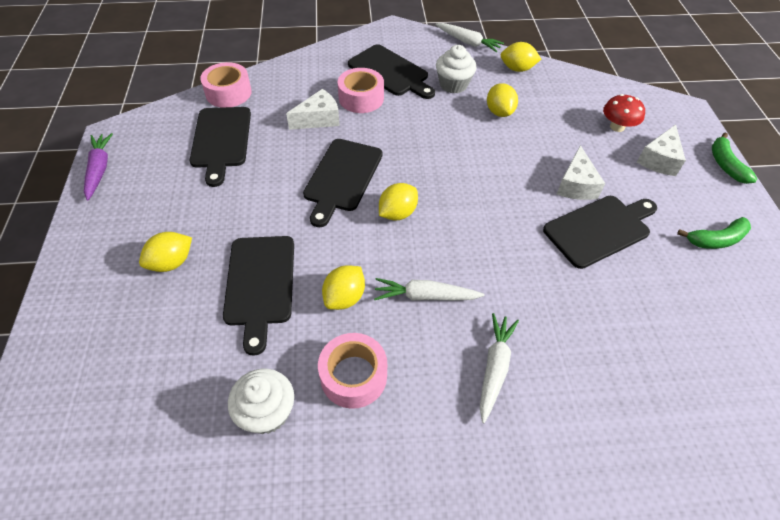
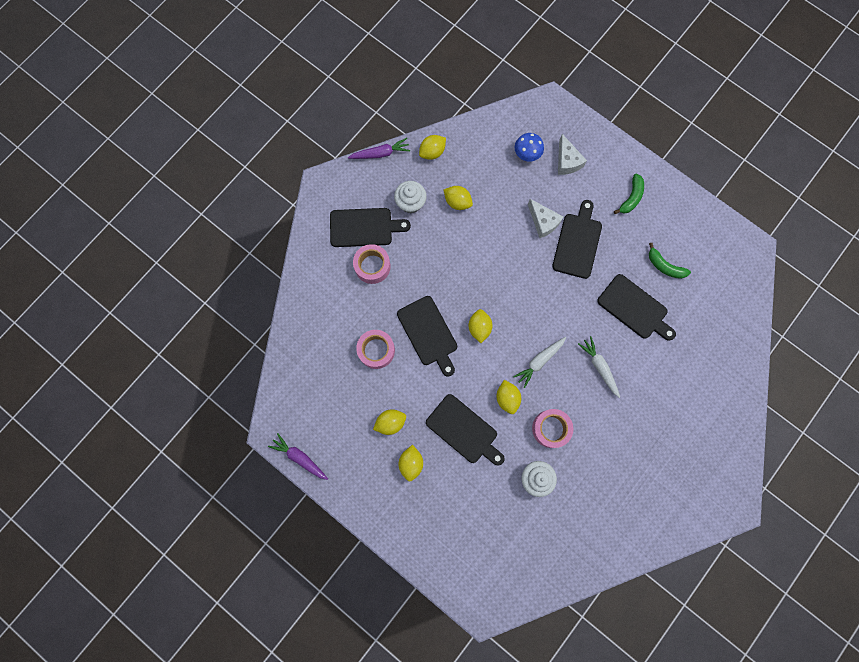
camera: 45 degrees left, 25 degrees up
(207, 213) = (390, 422): none -> yellow lemon
(221, 140) = (336, 374): black cutting board -> black cutting board (634, 308)
(228, 93) = (293, 338): pink tape -> pink tape (376, 350)
(319, 119) = (368, 306): white cheese -> none
(468, 42) = (380, 153): white carrot -> purple carrot
(617, 127) = (527, 153): red mushroom -> blue mushroom
(725, 165) = (600, 134): green banana -> green banana (664, 266)

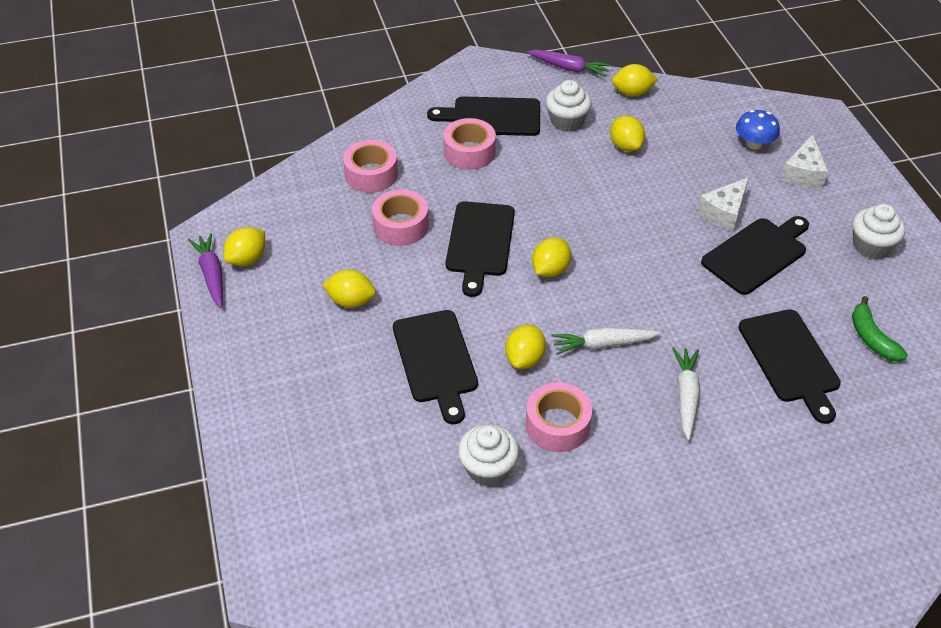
camera: 35 degrees right, 30 degrees down
(329, 322) = (371, 174): none -> pink tape
(364, 227) = (492, 117): black cutting board -> black cutting board turned 150 degrees clockwise
(411, 463) = (336, 355): yellow lemon -> yellow lemon (247, 259)
(543, 222) = (724, 213): white cheese -> white cheese turned 45 degrees clockwise
(631, 197) = (871, 246): green banana -> white cupcake

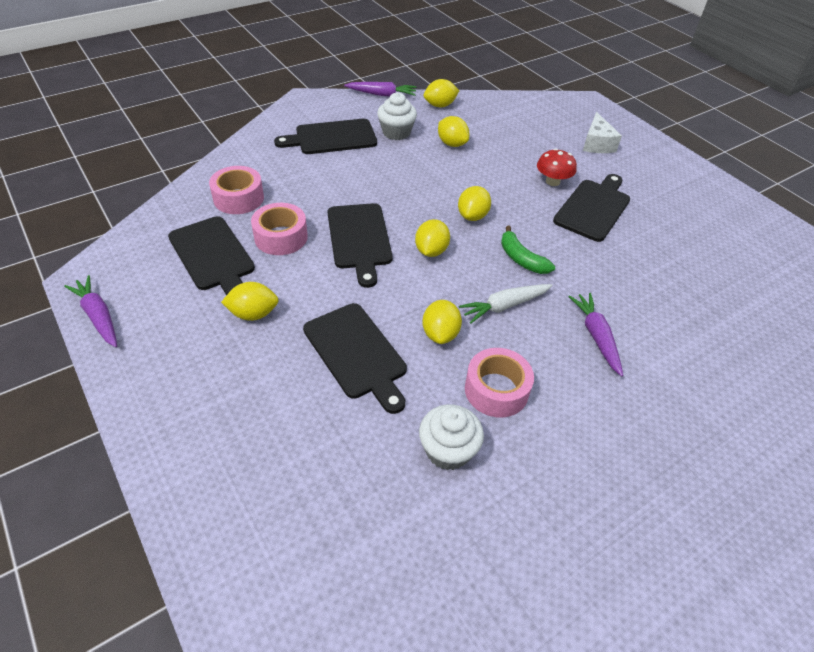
camera: 20 degrees left, 0 degrees up
(247, 259) = (134, 294): yellow lemon -> yellow lemon (472, 216)
(469, 152) = (322, 167): pink tape -> none
(686, 396) = (596, 336): white carrot -> purple carrot
(724, 213) = (552, 181): white cheese -> red mushroom
(754, 144) = (550, 128): blue mushroom -> none
(790, 360) = (663, 287): black cutting board -> black cutting board (213, 256)
(871, 246) = (674, 187): white cupcake -> none
(871, 338) = (714, 256): green banana -> green banana (521, 259)

